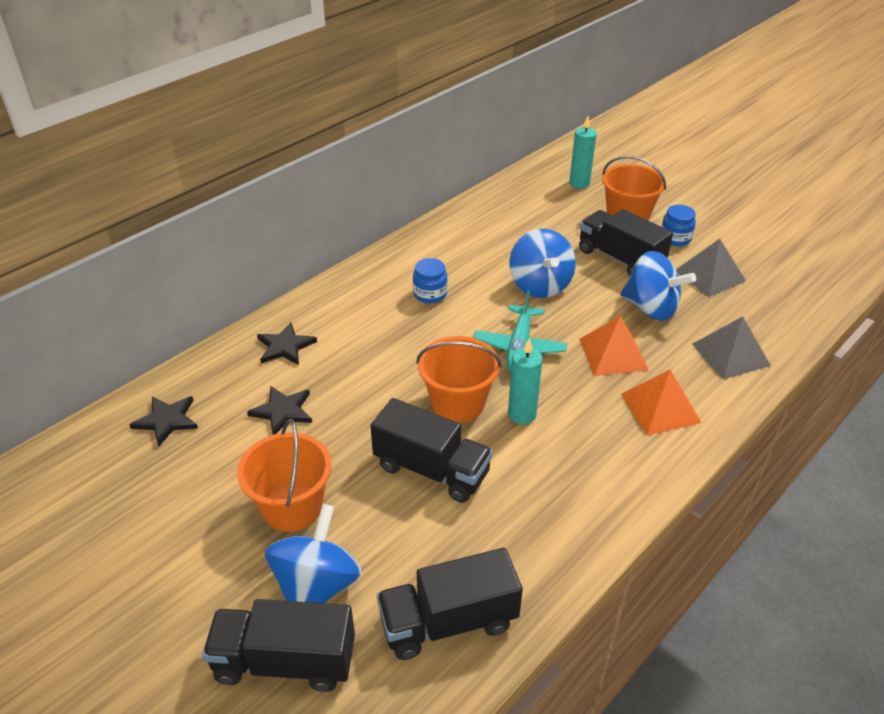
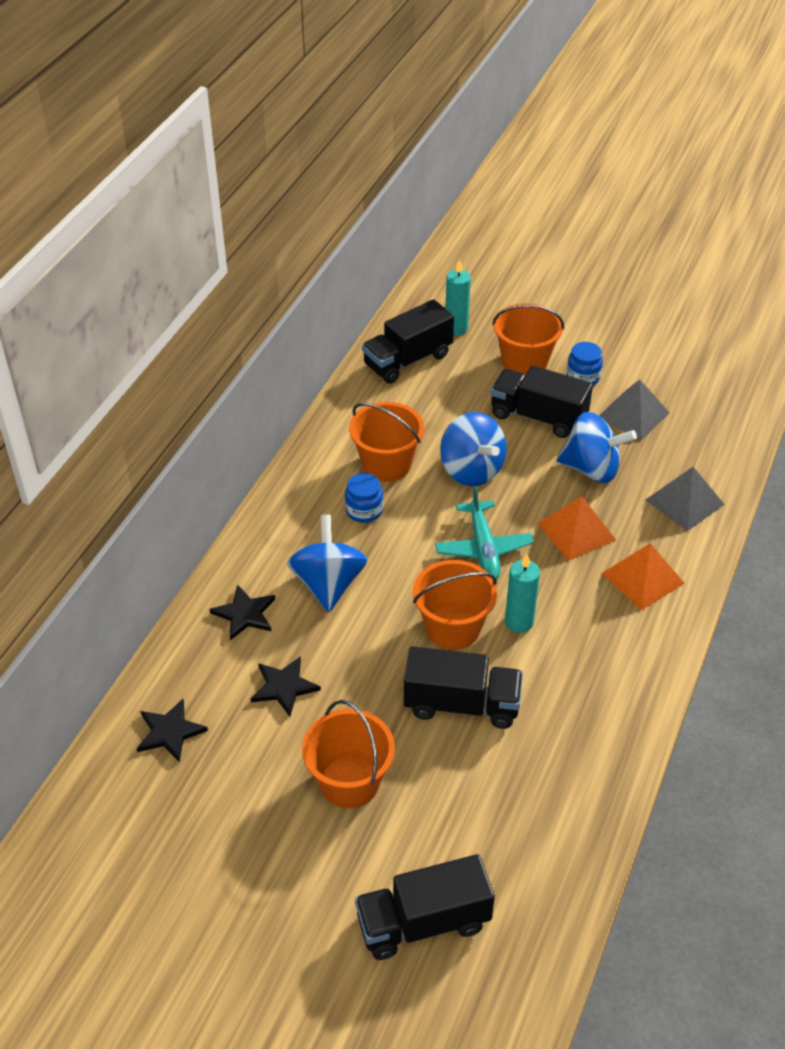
camera: 20 degrees left, 5 degrees up
(317, 586) = (414, 848): blue spinning top -> blue spinning top (328, 584)
(448, 622) = (546, 841): black truck -> black truck (407, 360)
(468, 265) = (386, 464): none -> orange bucket

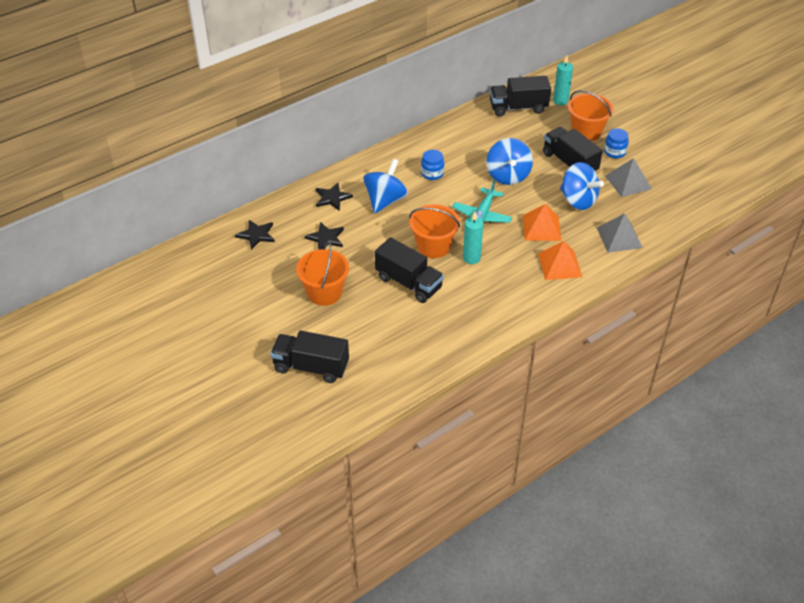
camera: 30 degrees right, 0 degrees up
(386, 464) = (463, 155): orange bucket -> none

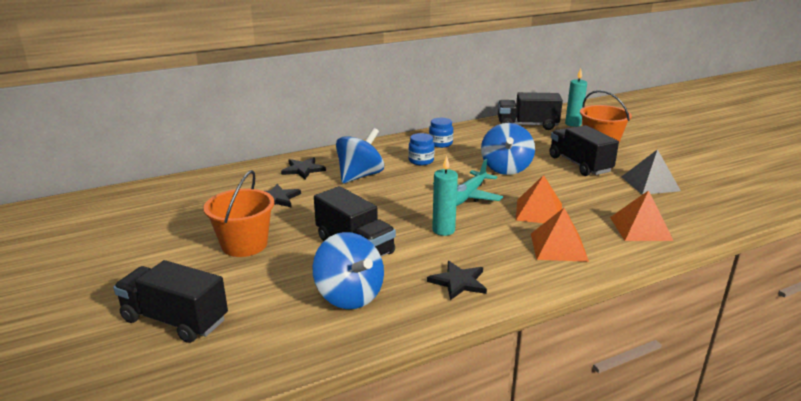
camera: 10 degrees right, 20 degrees down
(256, 235) = (201, 190): black star -> black star (458, 282)
(433, 246) = (400, 216): orange bucket -> none
(578, 200) = (587, 193): blue spinning top -> blue spinning top (349, 296)
(614, 152) = (633, 160): blue jar -> blue jar (440, 143)
(619, 237) = (640, 228): grey pyramid -> orange pyramid

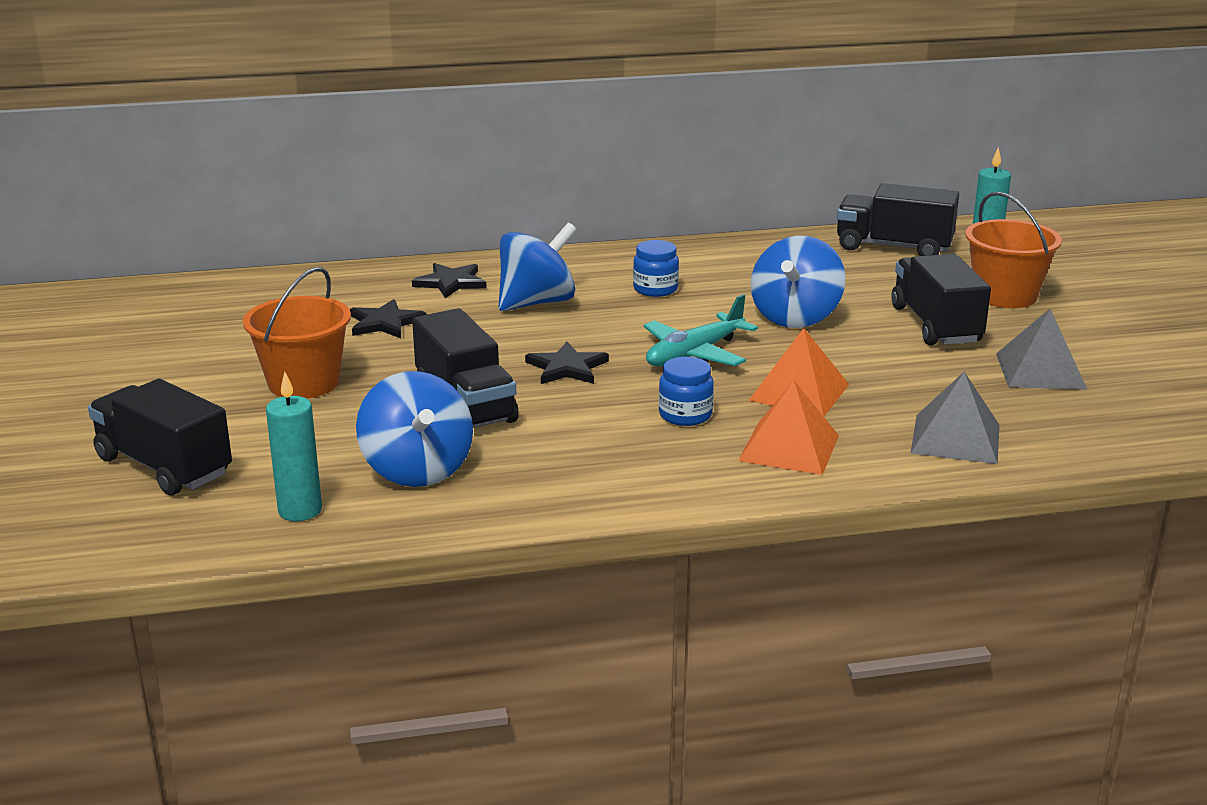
camera: 15 degrees right, 0 degrees up
(440, 143) = (709, 264): blue jar -> blue jar (685, 415)
(443, 230) = (618, 400): turquoise candle -> turquoise candle (300, 510)
(458, 282) = (591, 475): black star -> black star (567, 368)
(640, 228) = (955, 438): orange pyramid -> grey pyramid

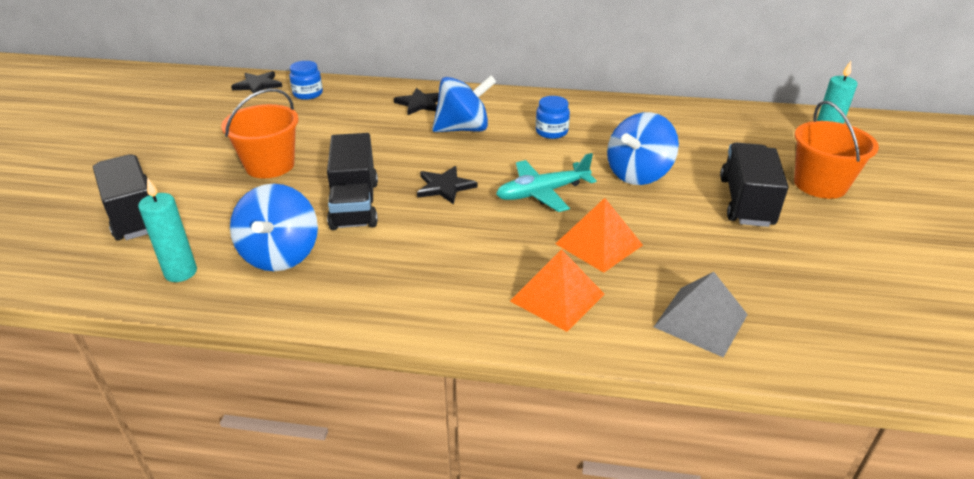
camera: 20 degrees right, 10 degrees up
(385, 323) = (356, 127): black star -> black star (258, 85)
(685, 415) = (499, 247): blue jar -> blue jar (308, 94)
(893, 247) = (751, 125): black truck -> none
(1040, 371) = (813, 265): grey pyramid -> none

